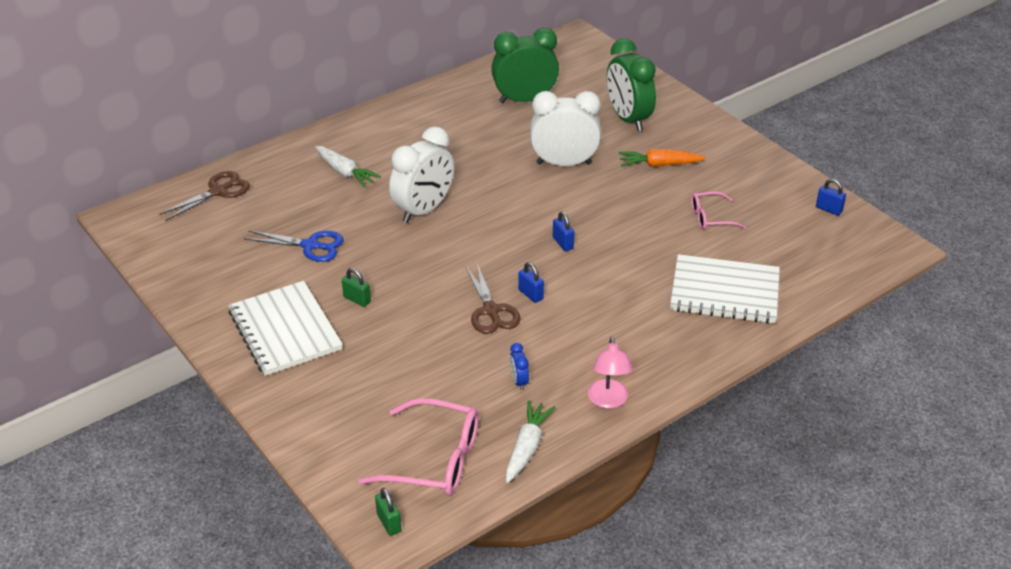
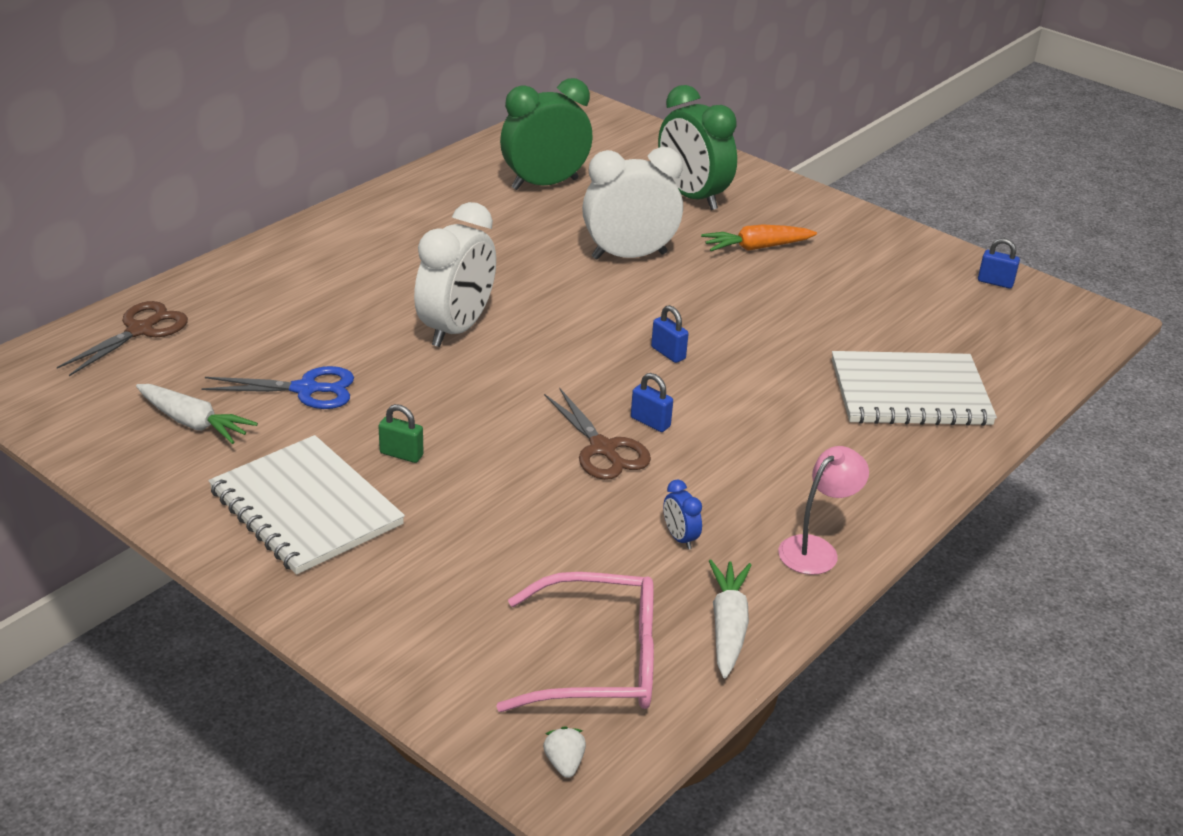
camera: 15 degrees left, 5 degrees down
(345, 172) = (324, 290): white carrot -> white carrot (193, 423)
(389, 523) = (564, 763): green padlock -> white strawberry
(608, 401) = (816, 549): pink lamp -> pink lamp turned 120 degrees counterclockwise
(710, 217) = (851, 304): pink glasses -> none

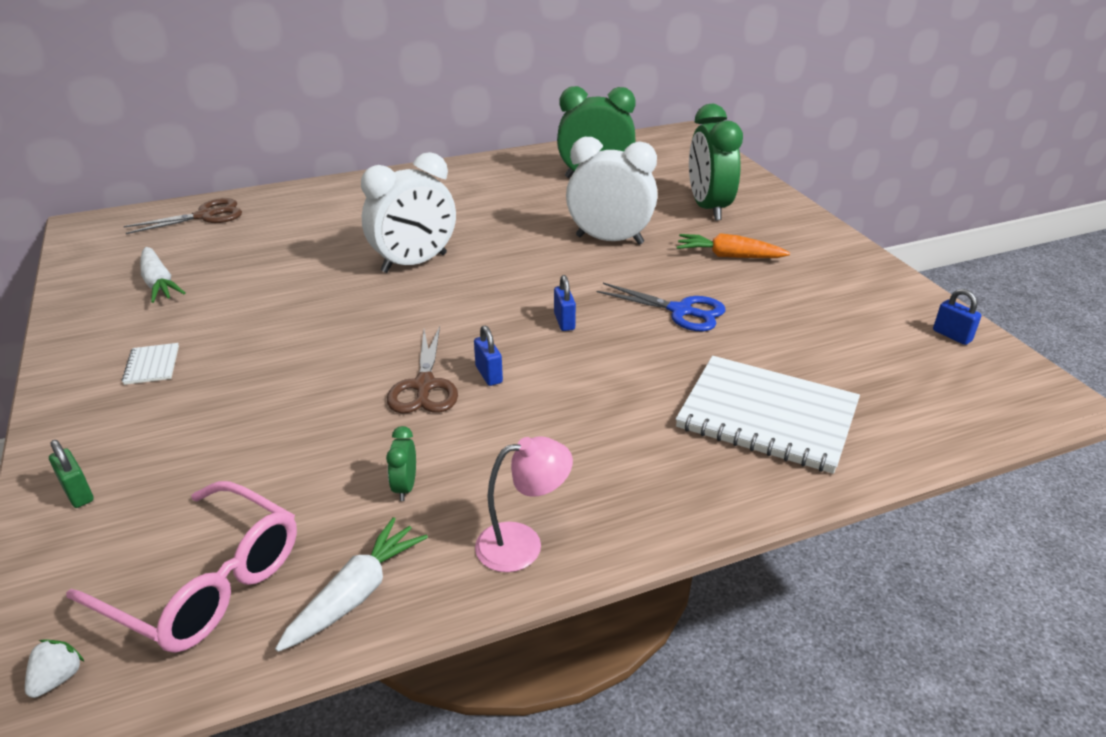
camera: 30 degrees right, 0 degrees up
(306, 389) = (258, 280): blue scissors -> blue scissors (681, 311)
(306, 508) = (152, 365): white notebook -> white notebook, size x0.41
(401, 454) = (266, 345): green padlock -> green padlock (78, 493)
(680, 538) = (405, 487): blue clock -> green clock

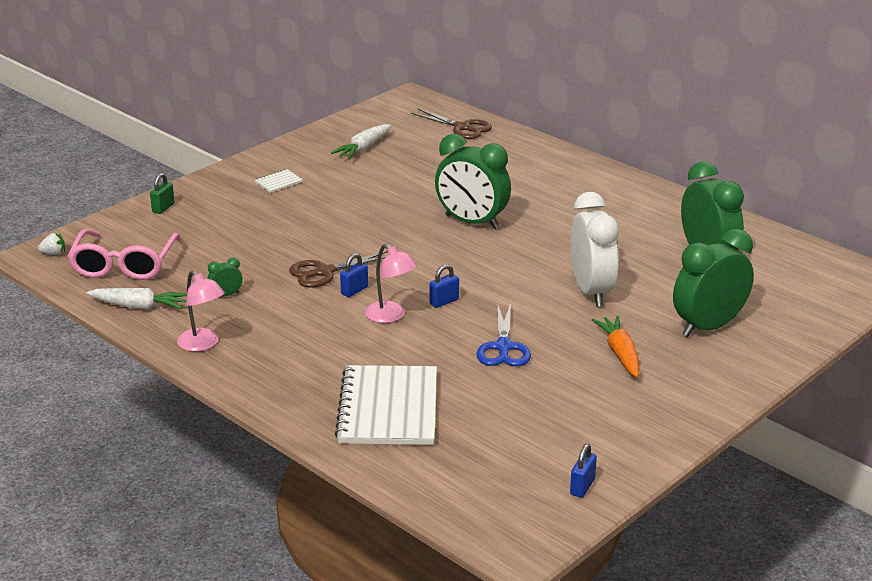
camera: 65 degrees right, 5 degrees down
(414, 263) = (472, 222): white clock -> green clock
(568, 364) = (390, 316): none -> pink lamp

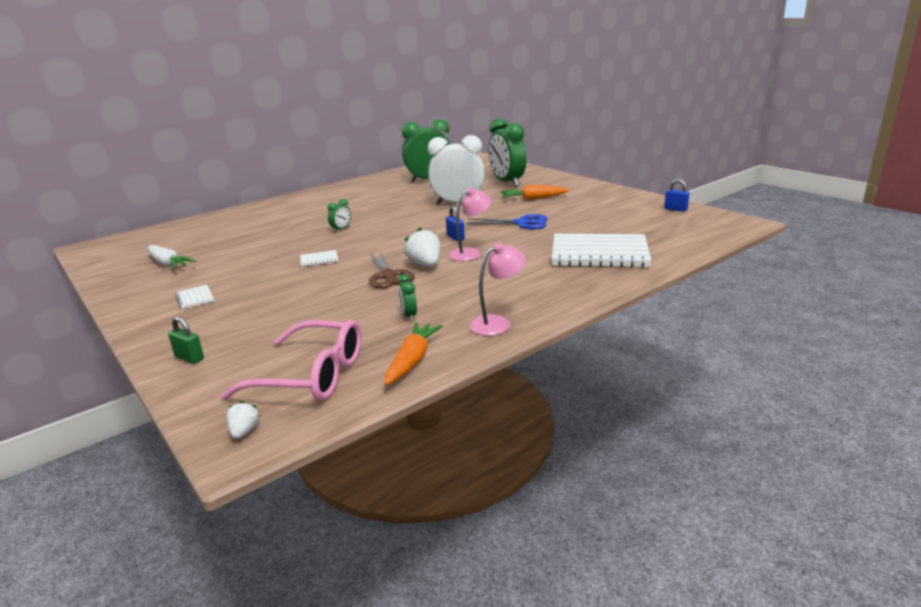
camera: 80 degrees left, 5 degrees down
(139, 307) = (412, 360): white carrot -> orange carrot
(354, 290) = (425, 265): blue padlock -> white strawberry
(372, 225) = (319, 260): none -> white notebook
(462, 127) = (176, 231): brown scissors -> none
(472, 222) = (341, 229): green clock -> green clock, size x0.41

